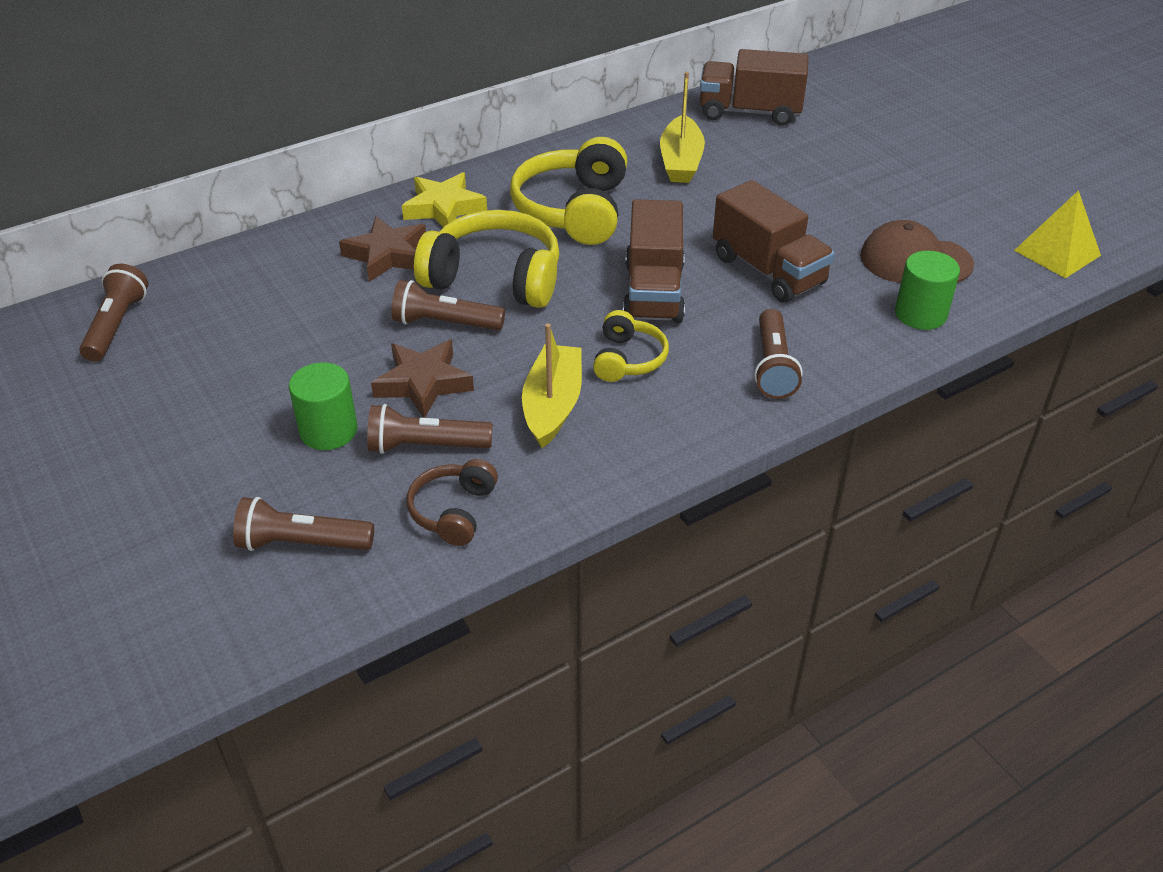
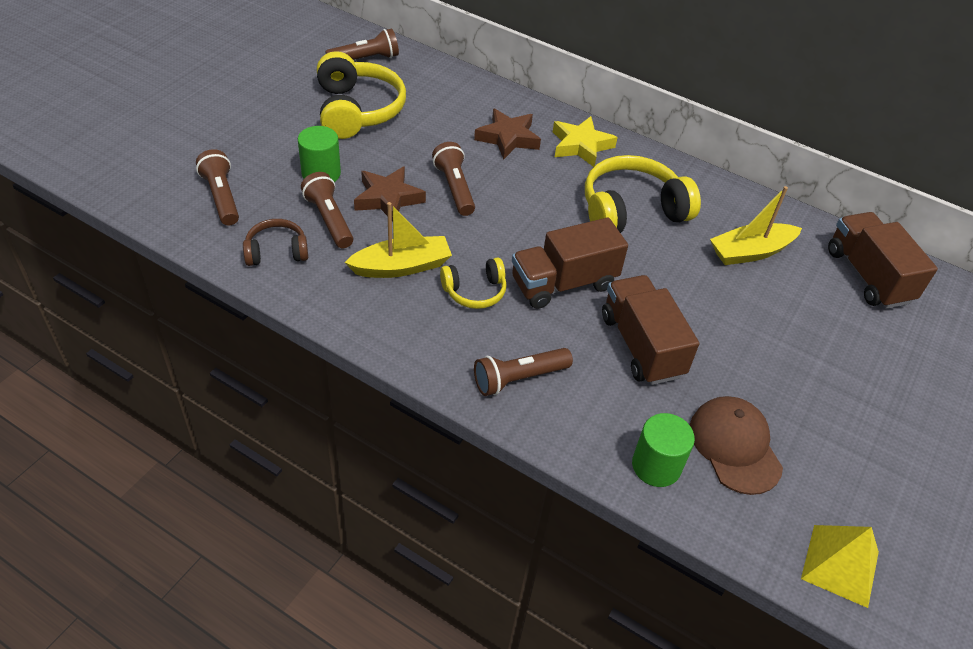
camera: 60 degrees right, 5 degrees up
(495, 278) = (520, 195): yellow headphones -> yellow headphones (357, 110)
(768, 270) = (641, 345): brown truck -> brown truck turned 135 degrees clockwise

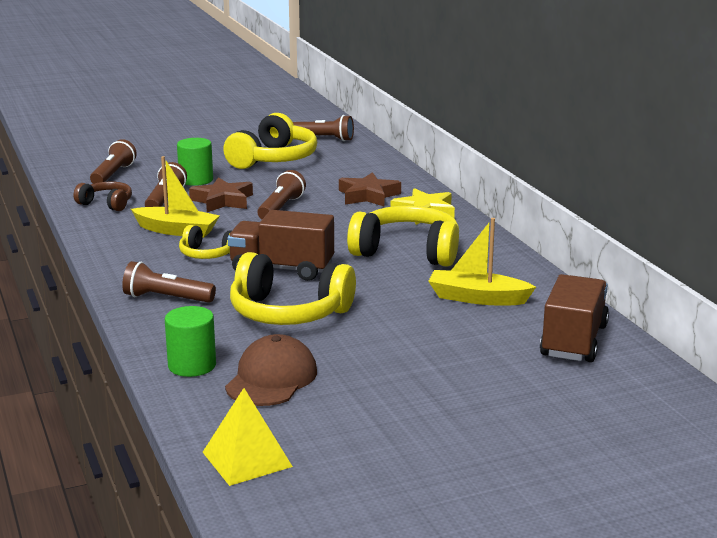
camera: 40 degrees right, 25 degrees down
(641, 345) = (288, 313): brown truck -> yellow headphones

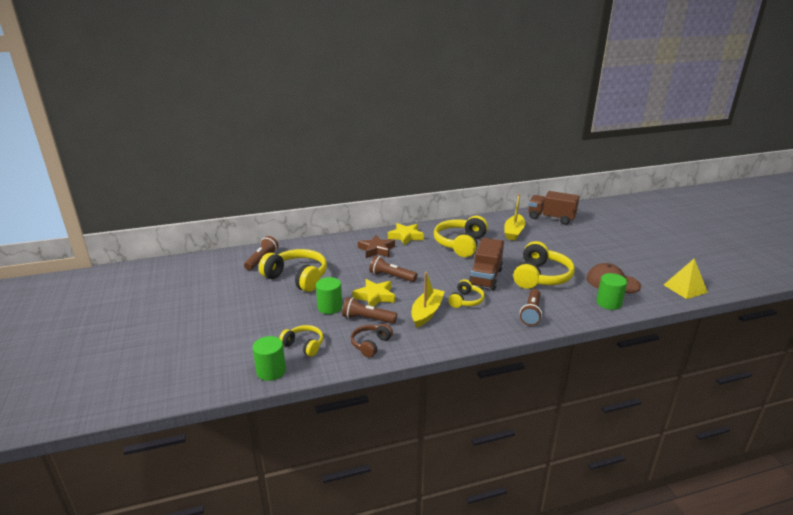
camera: 85 degrees left, 5 degrees up
(68, 166) = (271, 371): none -> green cylinder
(113, 174) = (304, 345): brown flashlight -> yellow headphones
(222, 201) = (375, 296): brown star -> yellow star

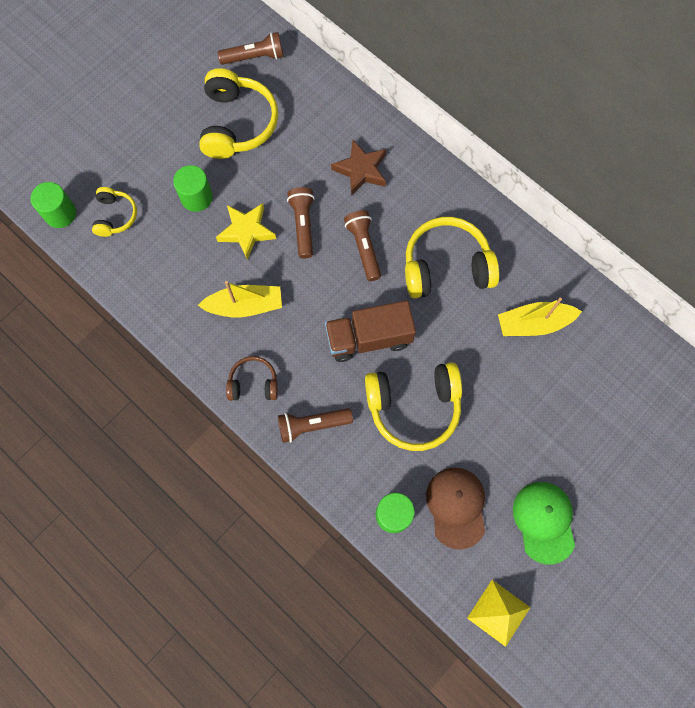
camera: 60 degrees right, 45 degrees up
(367, 319) = (196, 249): brown flashlight -> brown flashlight (364, 248)
(370, 344) = (151, 279): brown headphones -> brown headphones (253, 383)
(406, 236) = (423, 185): yellow star -> none
(466, 301) = (297, 338): yellow headphones -> none
(551, 218) = (626, 361): brown truck -> none
(632, 261) = (544, 521): none -> green cap

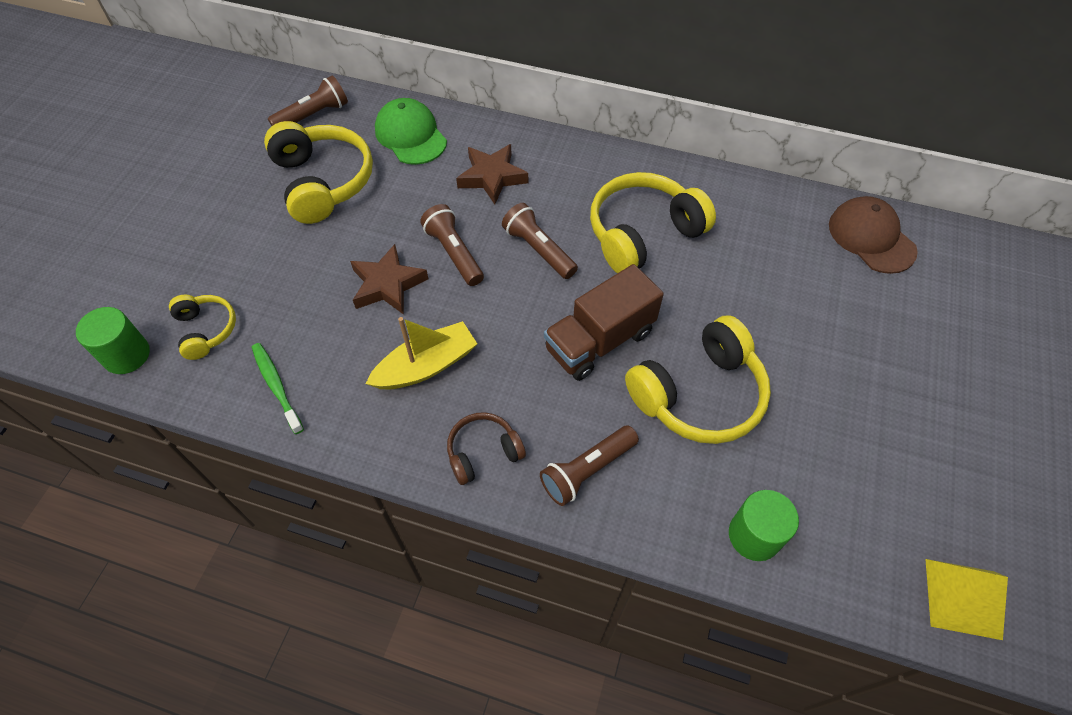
camera: 25 degrees left, 15 degrees down
(144, 278) = (276, 386): none -> green toothbrush
(196, 197) = (306, 272): green cylinder -> none
(246, 231) = (387, 285): yellow star -> brown star
(456, 507) = (824, 489): brown cap -> brown cap (871, 237)
(534, 323) = (774, 252): yellow boat -> none
(544, 521) = (934, 458): green cap -> green cap (410, 135)

